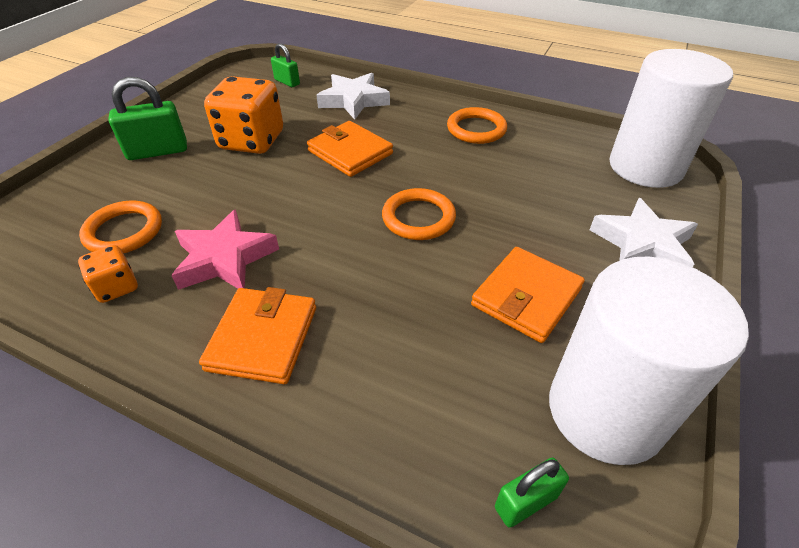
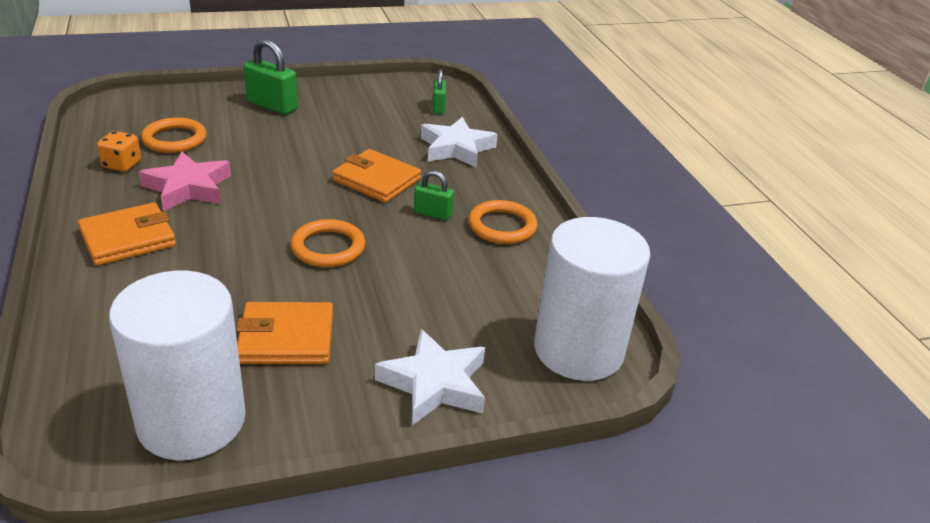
camera: 45 degrees right, 10 degrees down
(252, 141) = (334, 133): orange dice -> none
(350, 152) = (376, 180): orange wallet -> orange wallet turned 60 degrees counterclockwise
(526, 502) = (75, 407): green padlock -> green padlock (433, 213)

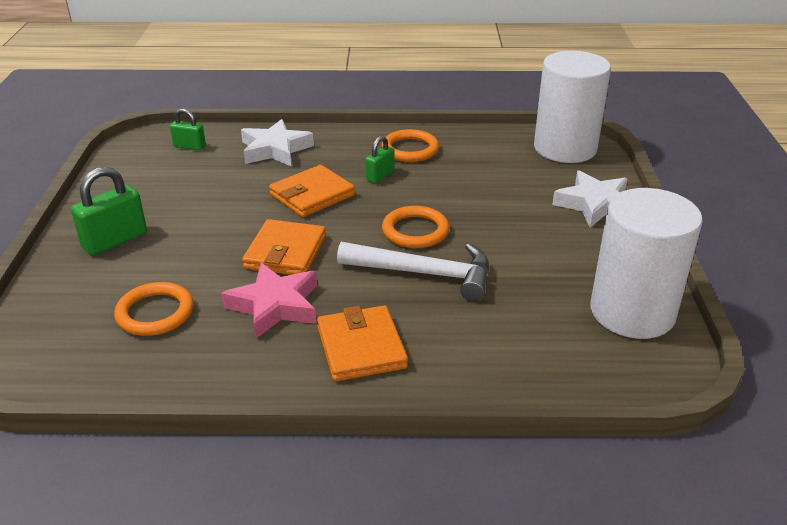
camera: 70 degrees left, 0 degrees up
(122, 164) = (196, 354): orange dice -> none
(249, 261) = (425, 274): none -> white hammer
(286, 338) = (537, 262): orange wallet -> orange wallet (285, 252)

